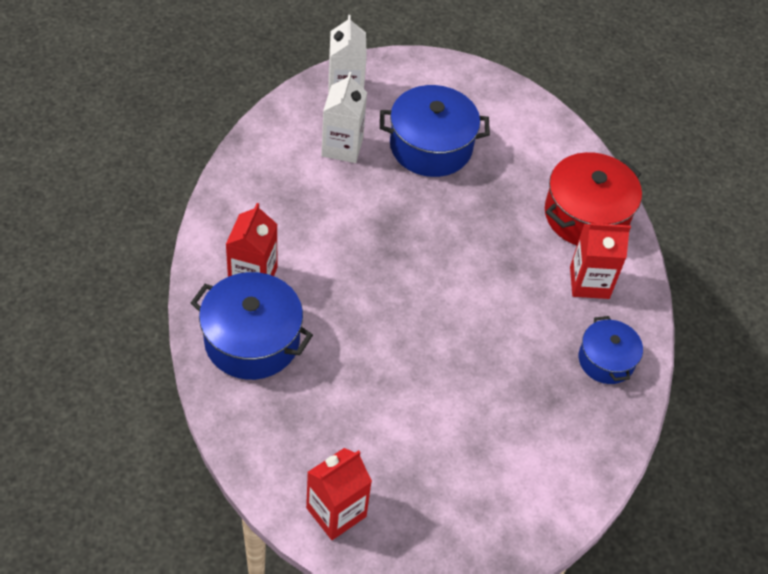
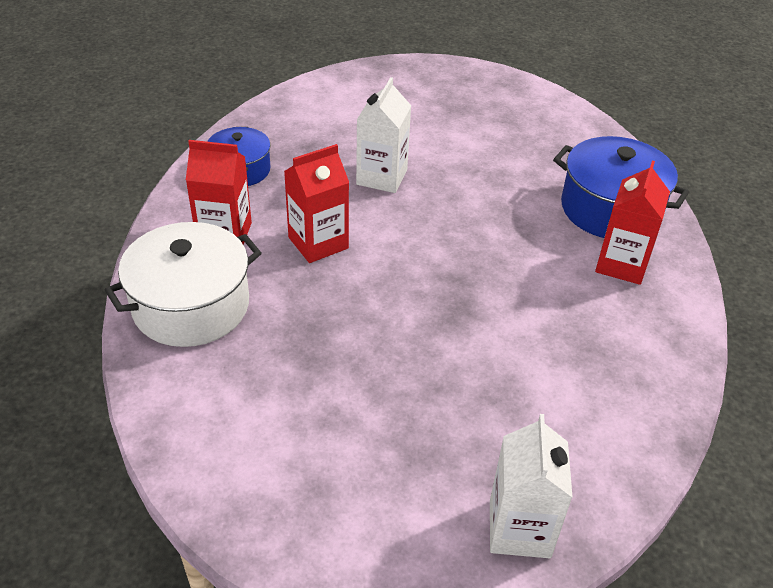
camera: 170 degrees left, 10 degrees down
(336, 512) = (517, 97): red carton -> red carton (318, 243)
(342, 147) = (522, 422): white carton -> white carton (382, 177)
(431, 146) = (385, 415): blue pot -> none
(586, 215) = (191, 306): red pot -> white pot

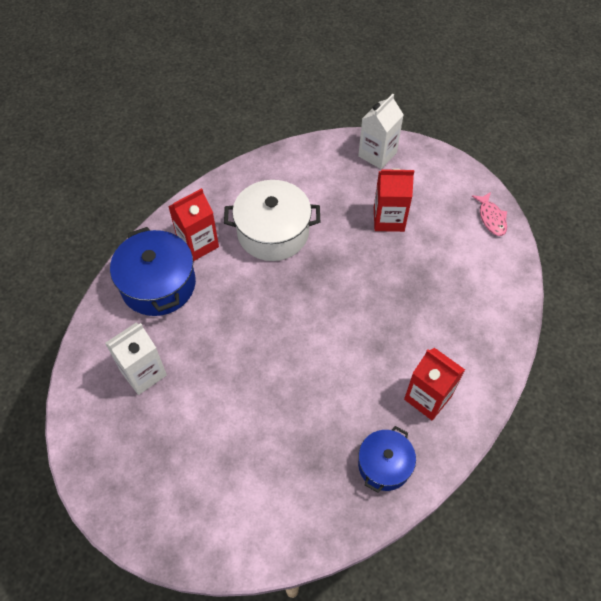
camera: 145 degrees left, 15 degrees up
(191, 306) = (474, 345): white pot -> white pot (273, 232)
(244, 505) = (491, 218): none -> pink fish
(318, 243) = (368, 356): red carton -> red carton (388, 219)
(382, 177) = (283, 397): white carton -> white carton (143, 373)

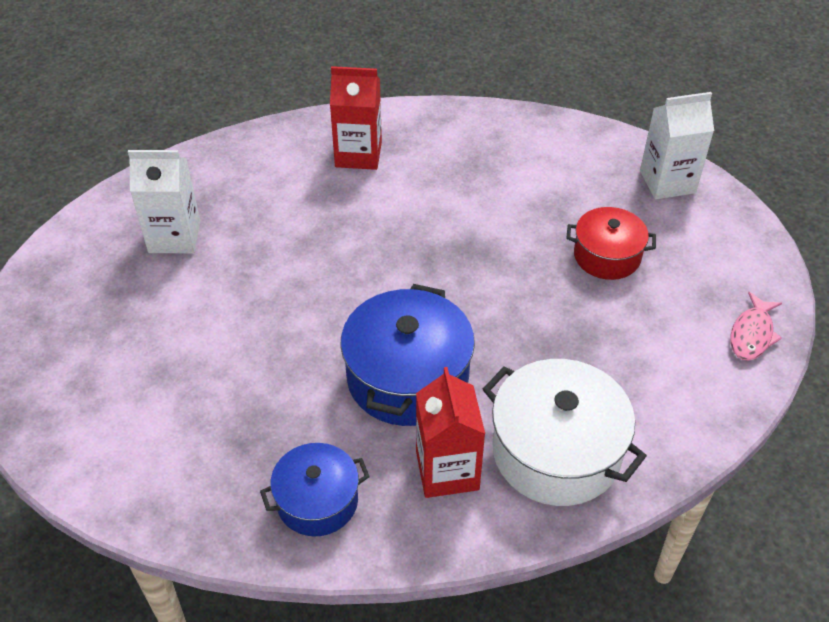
camera: 40 degrees right, 10 degrees down
(158, 284) = (277, 167): blue pot -> blue pot (407, 377)
(273, 232) = (451, 190): white pot -> white pot (556, 451)
(388, 219) = (607, 256): red carton -> red pot

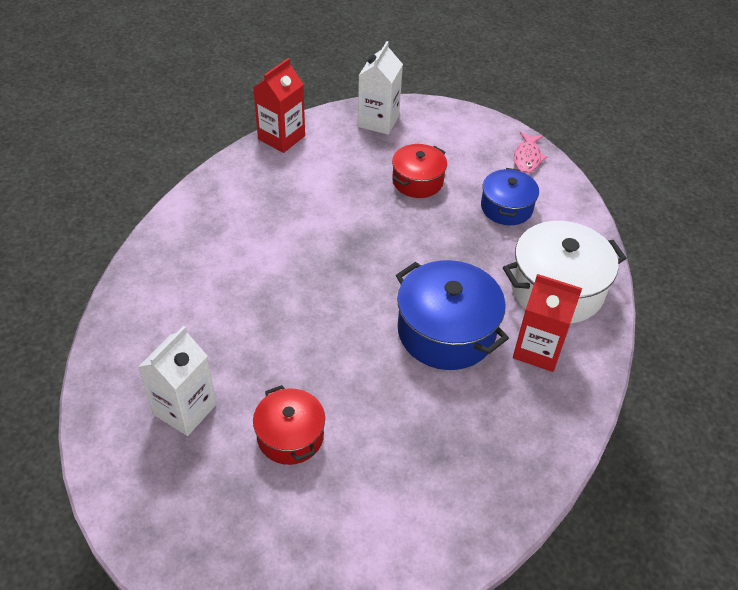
camera: 60 degrees left, 0 degrees up
(192, 319) = (290, 436): none -> red pot
(317, 501) = (520, 433): blue pot -> blue pot (506, 207)
(358, 154) = (202, 252): red carton -> red carton (281, 137)
(752, 334) = (527, 158): pink fish -> pink fish turned 45 degrees clockwise

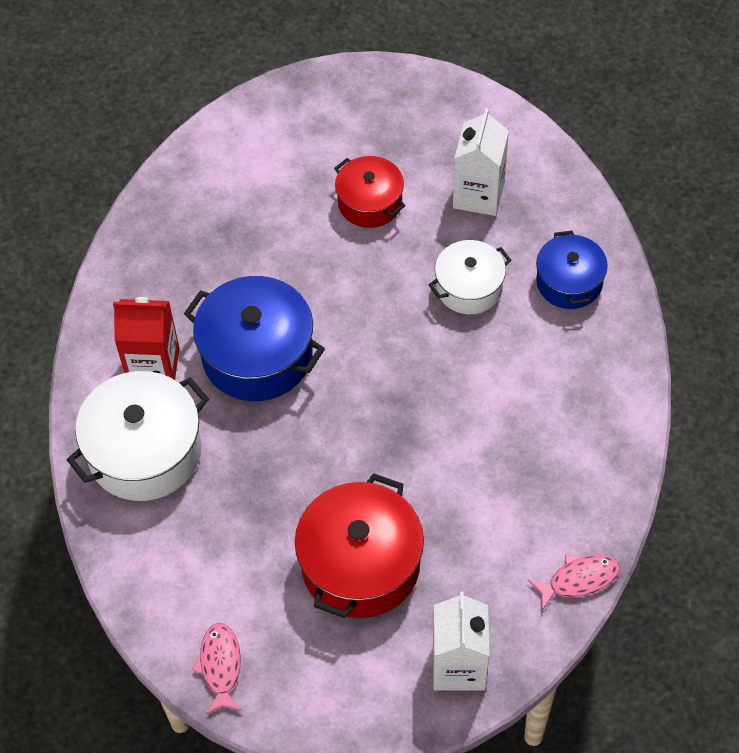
camera: 165 degrees right, 10 degrees up
(244, 330) = (469, 287): none -> white pot
(281, 137) = (579, 580): red carton -> pink fish
(417, 181) = (360, 564): red pot -> red pot, size x1.64
(506, 207) = (230, 559): blue pot -> blue pot (569, 282)

